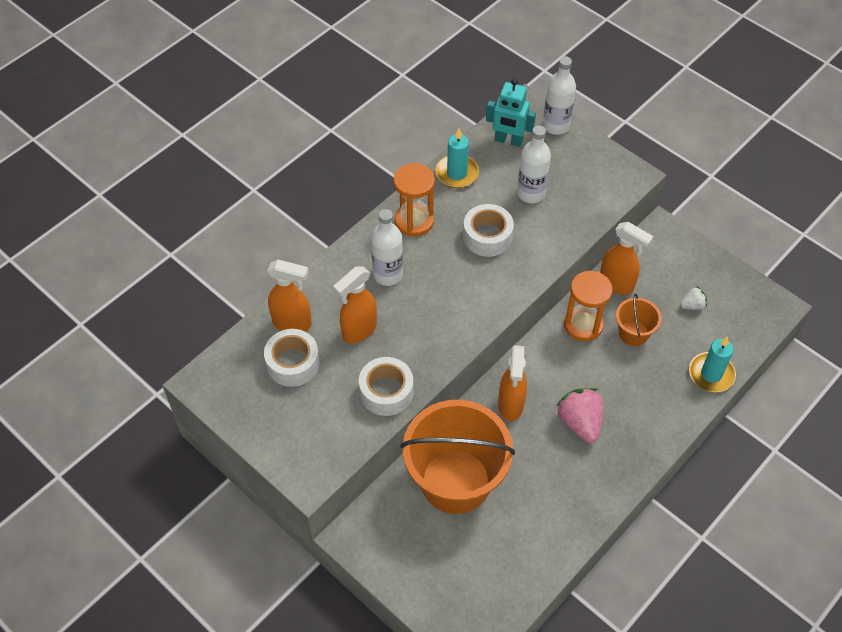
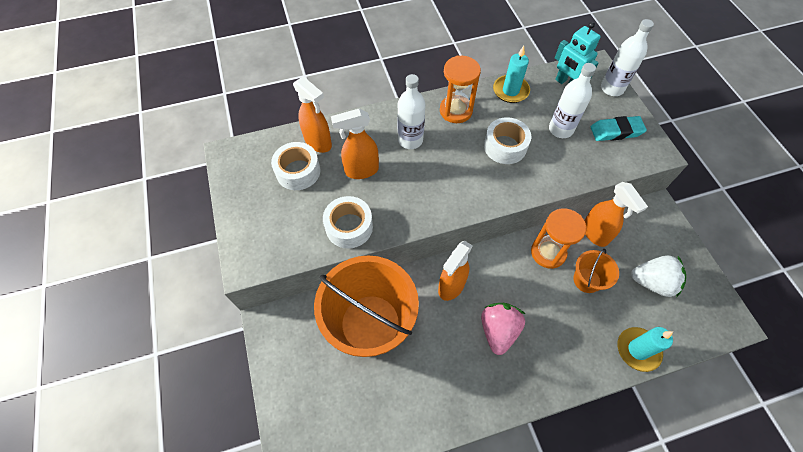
camera: 30 degrees right, 5 degrees up
(584, 171) = (616, 131): none -> turquoise eraser
(692, 305) = (652, 282): white strawberry -> white strawberry, size x1.92

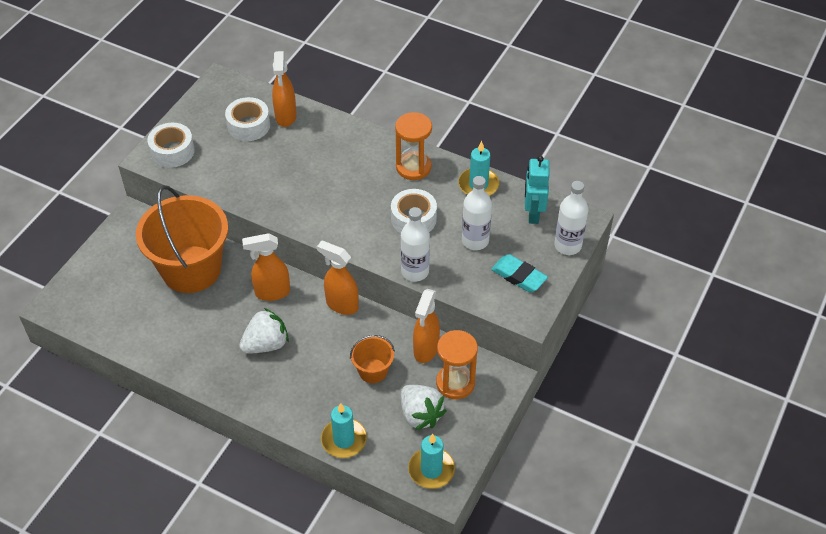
camera: 45 degrees right, 10 degrees down
(349, 227) = (235, 185): white tape -> white tape (172, 151)
(361, 170) = (289, 156): orange spray bottle -> orange spray bottle (341, 304)
(410, 140) = (350, 162): white bottle -> white bottle (415, 271)
(498, 330) = (266, 344): pink strawberry -> white strawberry
(548, 252) = (371, 331): orange hourglass -> orange hourglass (455, 383)
(708, 314) = (431, 470): none -> turquoise candle

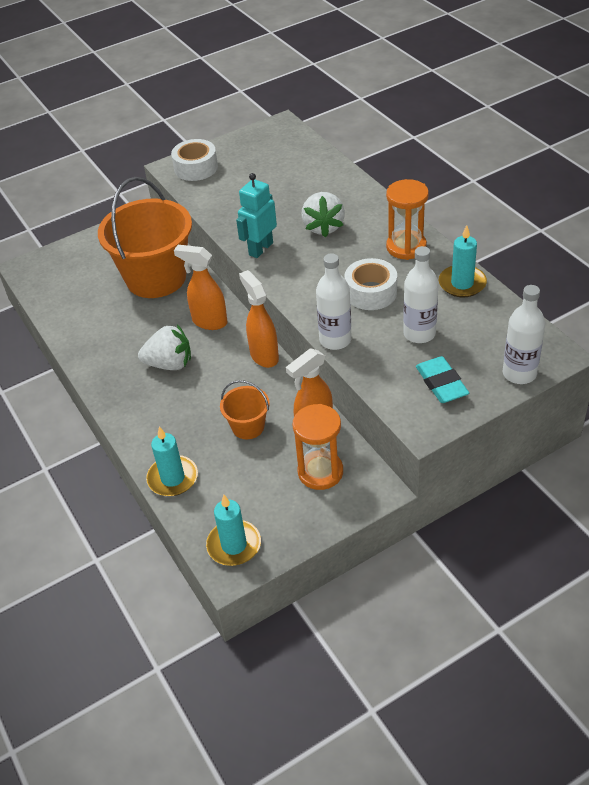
camera: 35 degrees right, 5 degrees down
(248, 125) = (277, 166): white tape -> none
(285, 117) = (316, 169): orange spray bottle -> none
(420, 415) = (263, 487): white strawberry -> white strawberry (323, 227)
(533, 214) = (502, 329): turquoise robot -> turquoise robot (260, 249)

